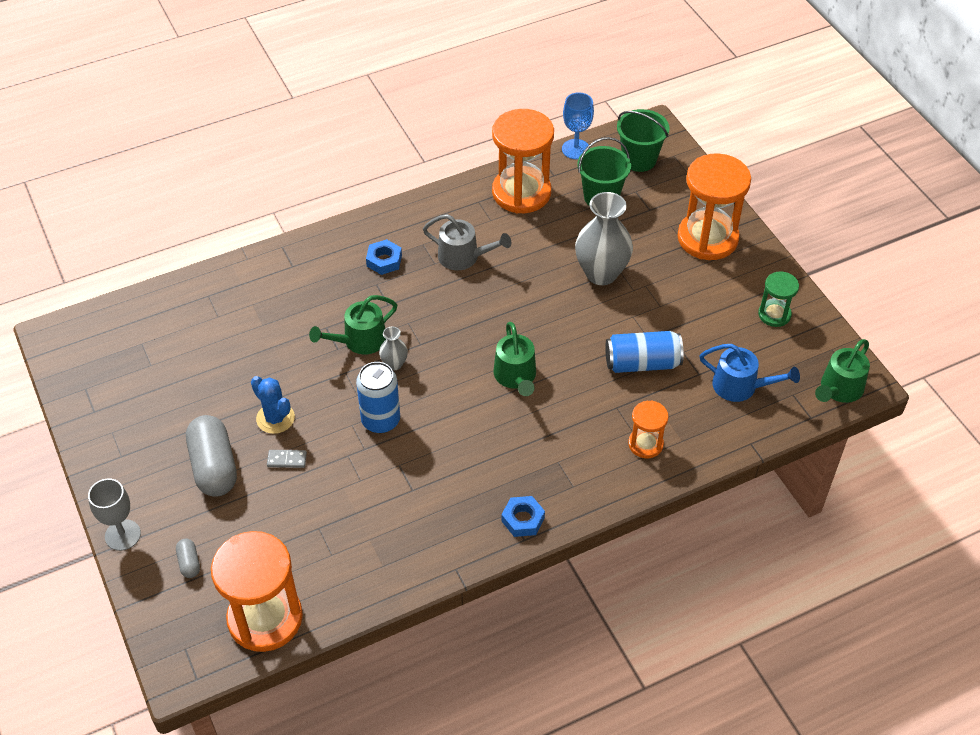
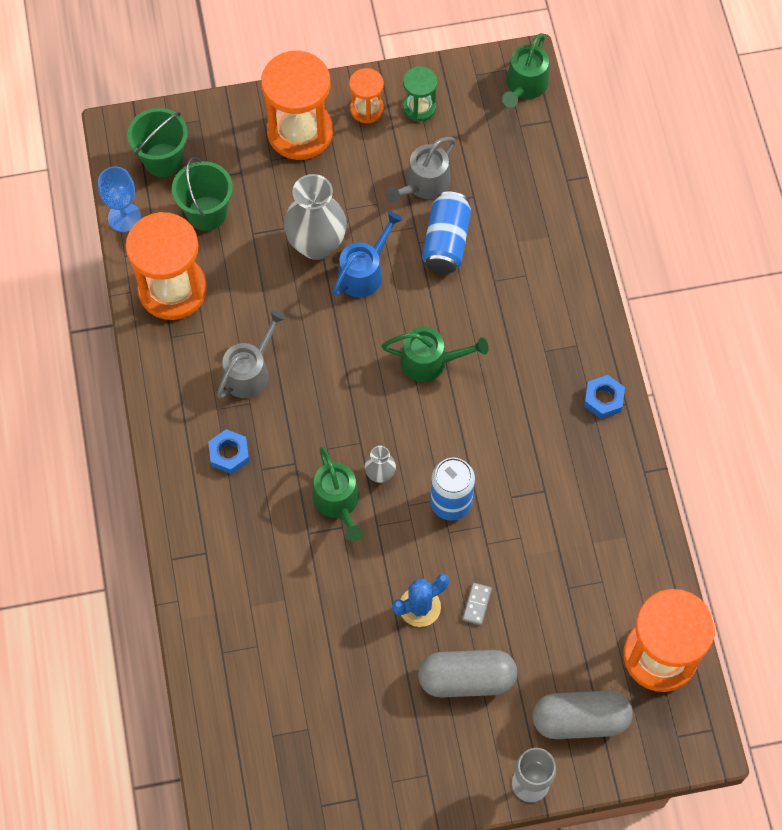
camera: 75 degrees left, 15 degrees up
(189, 563) = (580, 720): grey capsule -> grey capsule, size x2.21
(645, 444) = (544, 268): orange hourglass -> orange hourglass (367, 109)
(695, 335) = (424, 184): none -> grey watering can
(740, 386) = (498, 166): blue watering can -> blue watering can (364, 272)
(839, 389) = (525, 85): green watering can -> green watering can turned 60 degrees clockwise

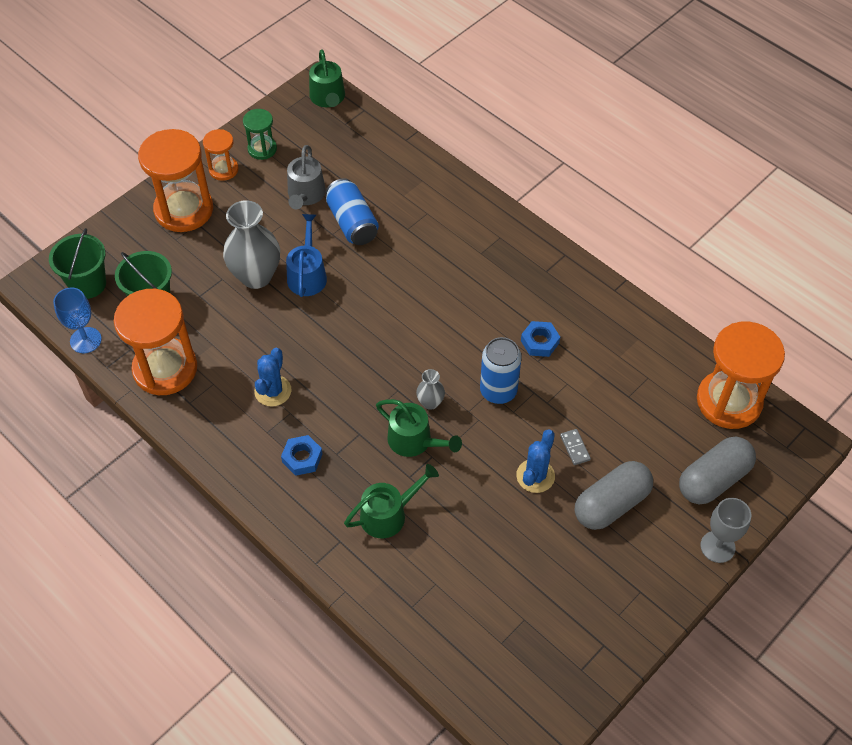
camera: 35 degrees left, 10 degrees down
(250, 372) = (273, 391): grey watering can -> blue cactus
(430, 361) = (404, 306): green watering can -> green watering can (388, 514)
(603, 399) = (547, 260): blue nut -> blue nut (540, 342)

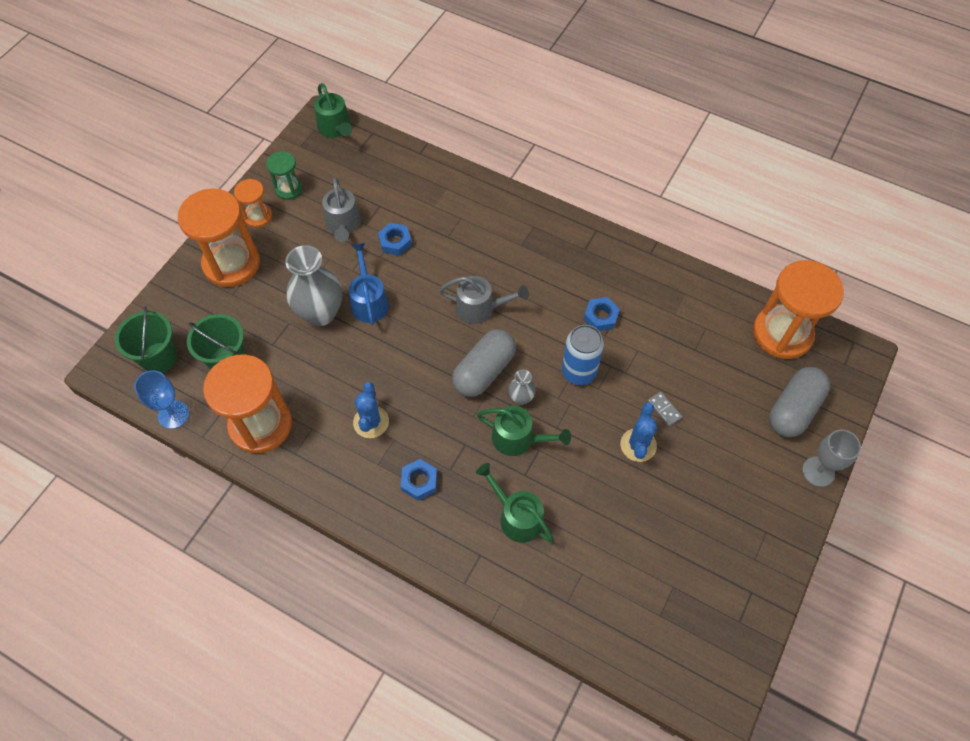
camera: 15 degrees left, 5 degrees up
(352, 223) = (395, 242): blue can -> blue nut
(388, 514) = (517, 517): green watering can -> green watering can turned 90 degrees counterclockwise
(417, 306) = (480, 308): none -> grey watering can
(611, 504) = (713, 455): grey capsule -> grey capsule (484, 371)

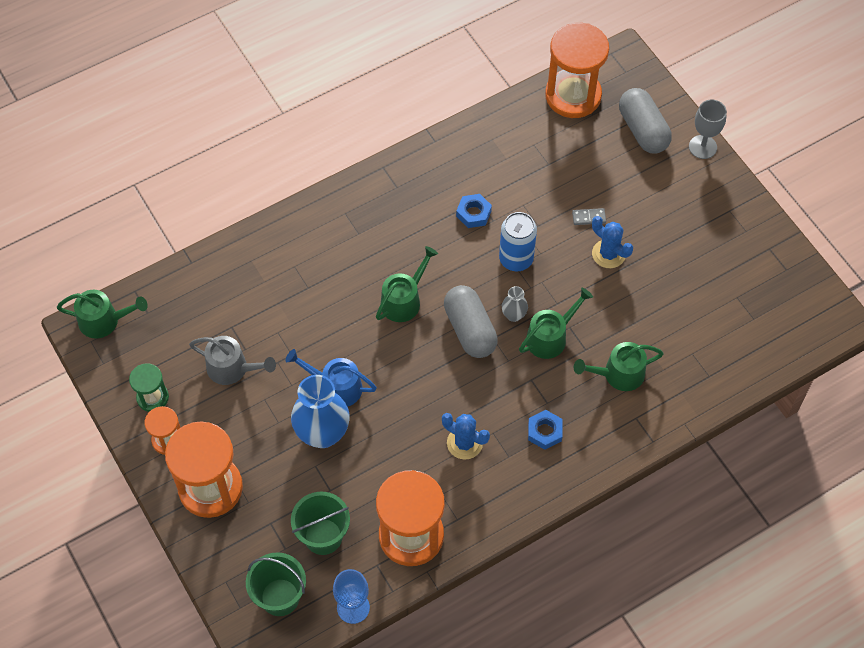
camera: 60 degrees left, 0 degrees up
(320, 313) = (322, 433): grey vase -> blue vase
(395, 242) = (284, 334): blue nut -> none
(480, 308) = (404, 300): grey watering can -> green watering can

